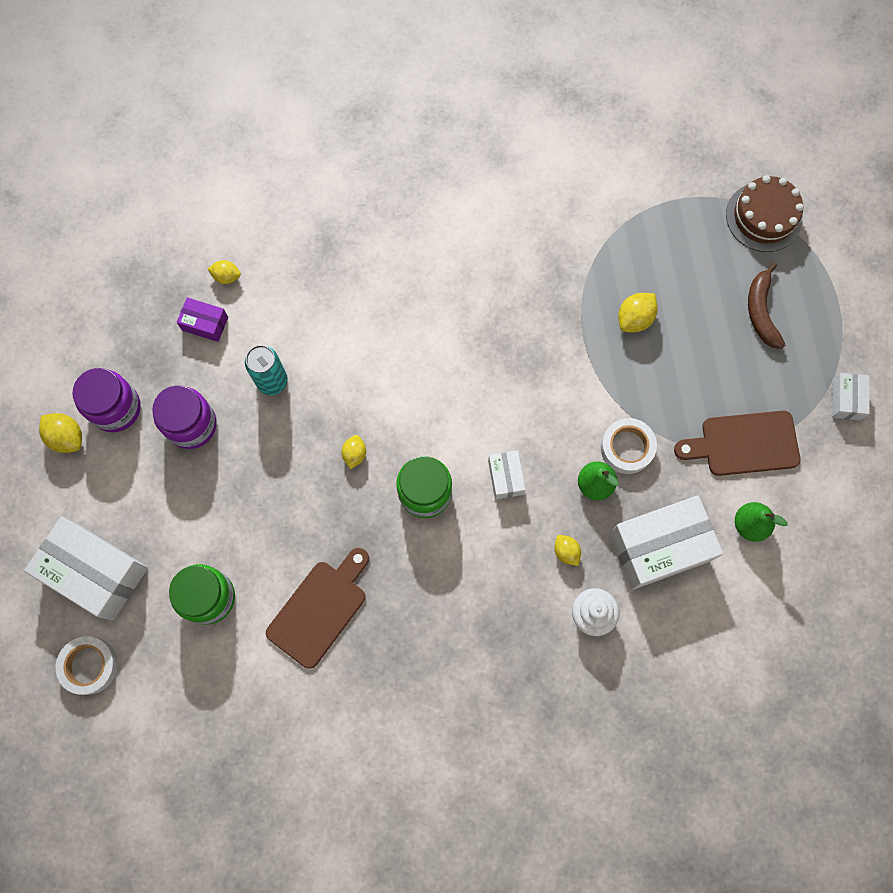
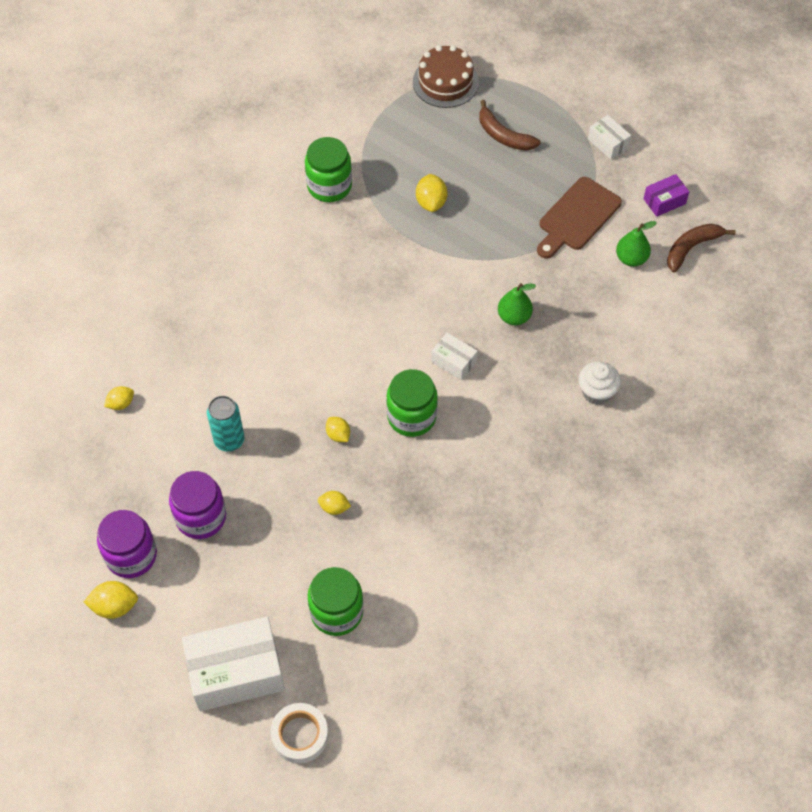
camera: 45 degrees left, 15 degrees down
(205, 323) = (138, 446): purple box -> purple box (664, 201)
(320, 609) = (421, 548): brown cutting board -> none
(566, 552) = (540, 371): yellow lemon -> yellow lemon (334, 507)
(567, 229) = (329, 186): none -> green jar
(627, 447) = (510, 279): white tape -> none
(659, 546) = (593, 317): white box -> none
(813, 564) = (691, 248): none -> brown banana

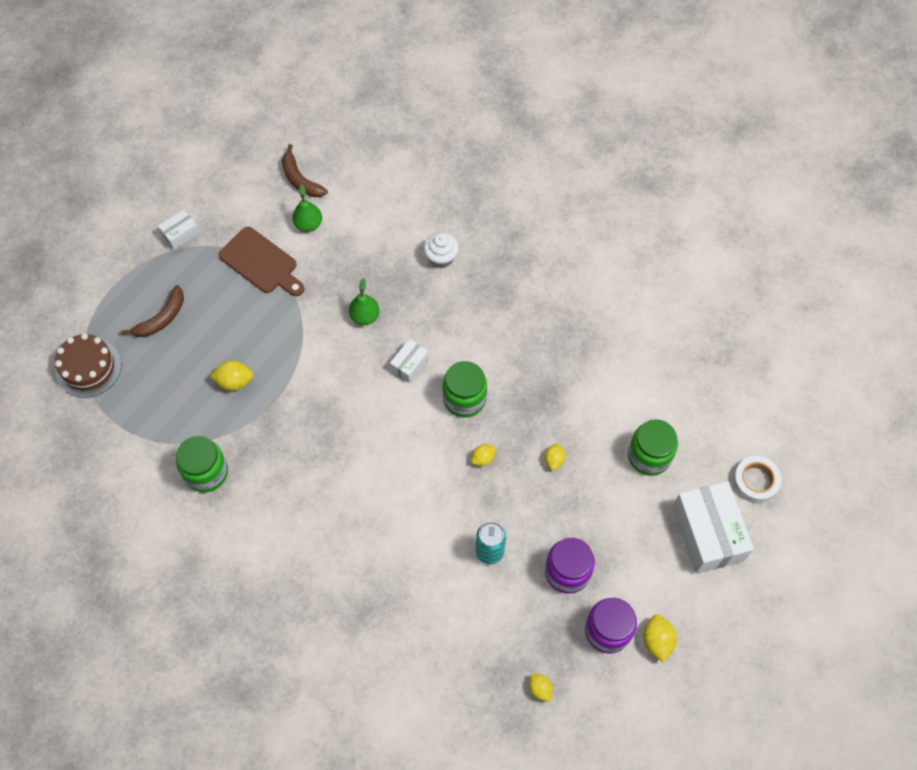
camera: 90 degrees left, 5 degrees up
(121, 403) = (451, 655): yellow lemon -> yellow lemon (540, 689)
(664, 201) = (249, 195): purple box -> none

